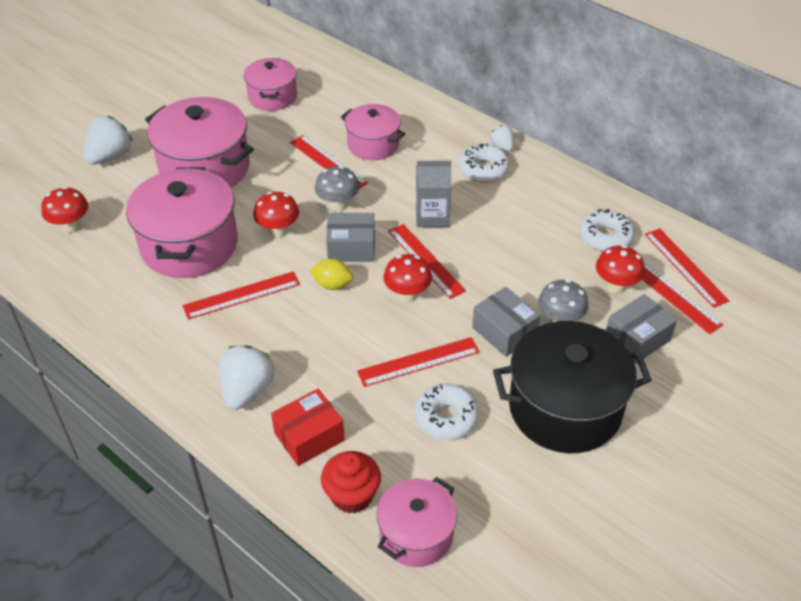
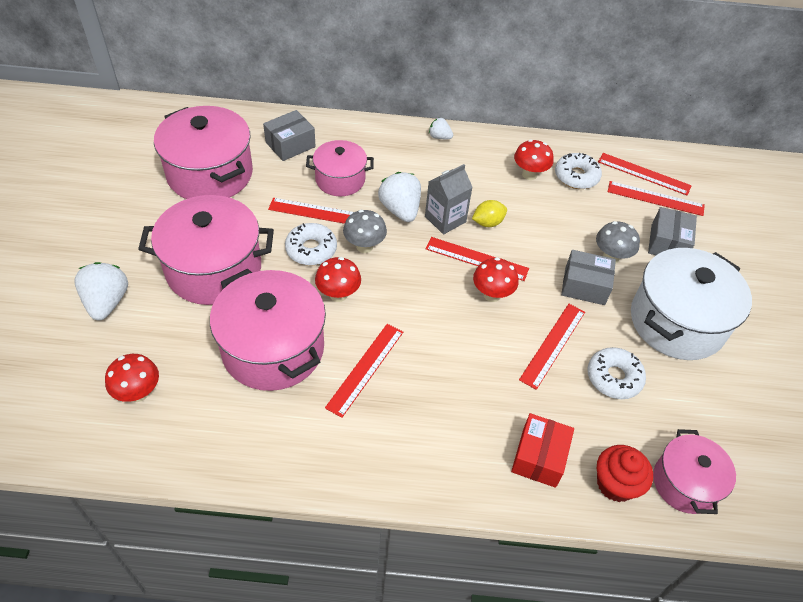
camera: 40 degrees left, 5 degrees up
(247, 390) = (454, 449): white strawberry -> white strawberry (400, 210)
(272, 97) = (210, 174): pink pot -> pink pot, size x1.69
(332, 284) = (428, 317): yellow lemon -> yellow lemon (488, 223)
(351, 247) = (411, 278): grey box -> grey box (290, 145)
(483, 169) = (444, 162): white donut -> white donut (311, 249)
(565, 408) = (677, 322): black pot -> white pot
(615, 286) = (618, 211): red mushroom -> red mushroom (529, 174)

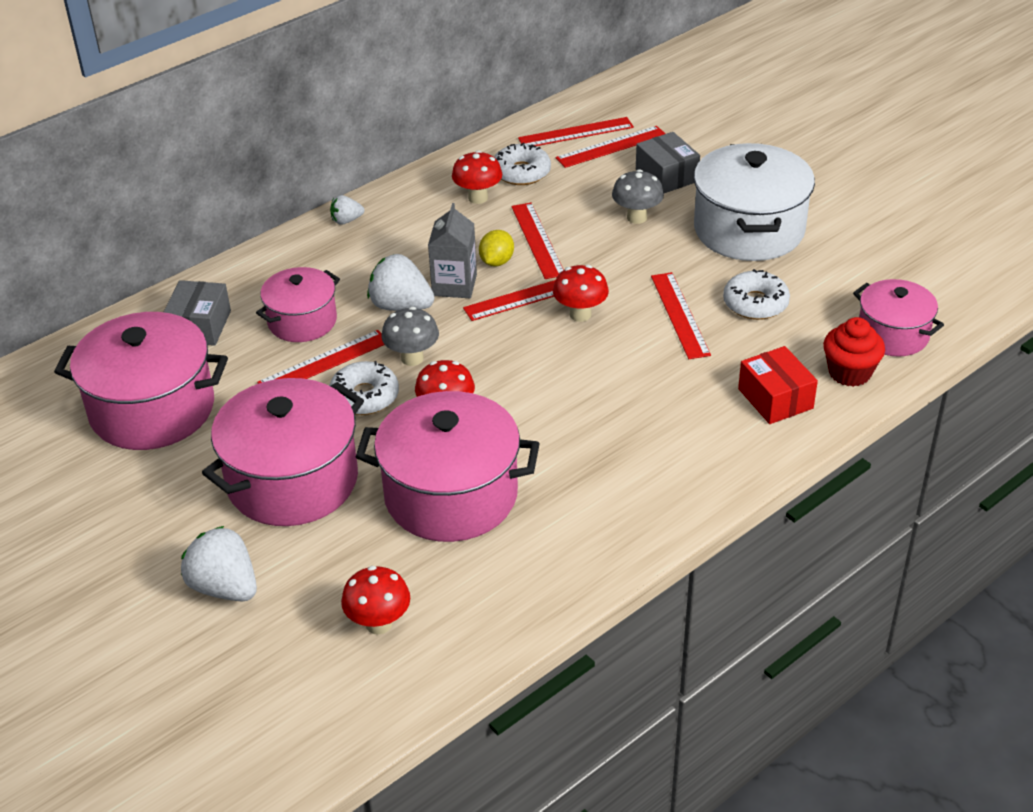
camera: 40 degrees left, 10 degrees down
(365, 368) = (555, 446): red ruler -> red ruler (537, 240)
(584, 286) = (645, 254): grey box -> none

